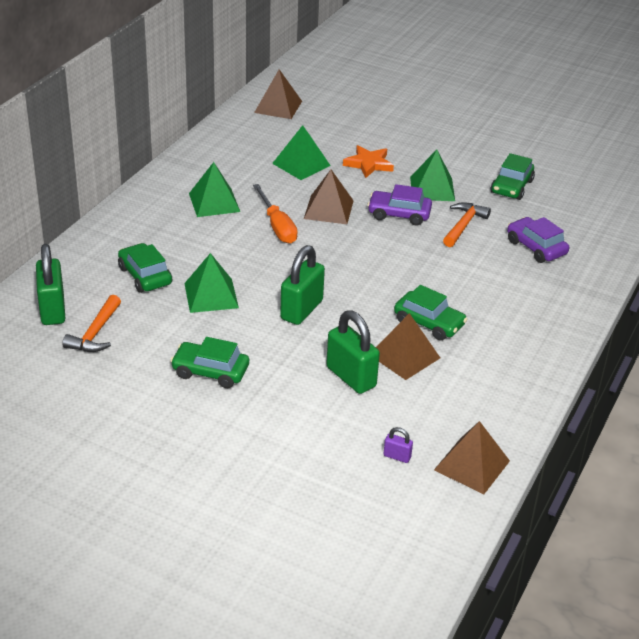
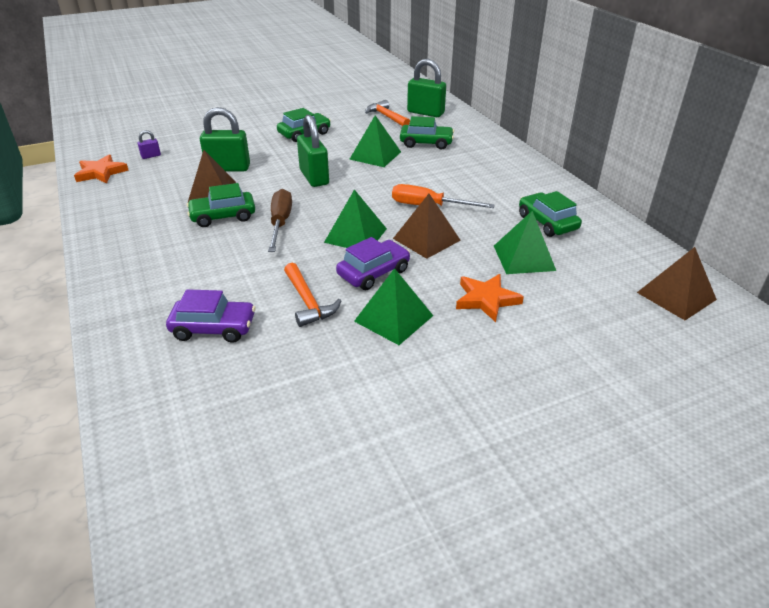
camera: 130 degrees right, 0 degrees up
(214, 202) = (496, 193): green pyramid -> green pyramid (356, 235)
(397, 287) = (280, 223): none -> brown screwdriver
(472, 465) = (101, 173): brown pyramid -> orange star
(511, 187) = (329, 385): green car -> green car (547, 222)

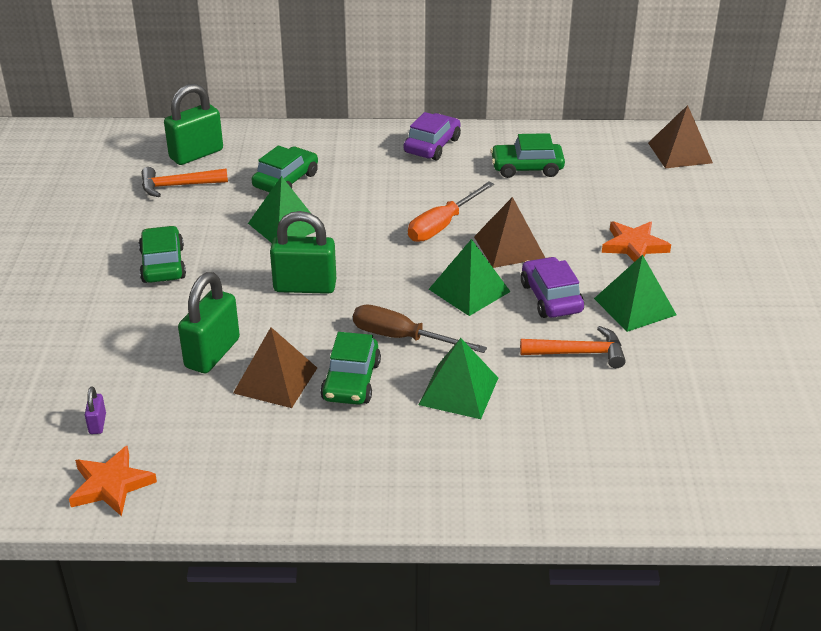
camera: 65 degrees left, 0 degrees up
(213, 328) = (591, 427): purple car -> purple car (432, 145)
(524, 258) = (579, 203): green pyramid -> green pyramid (458, 391)

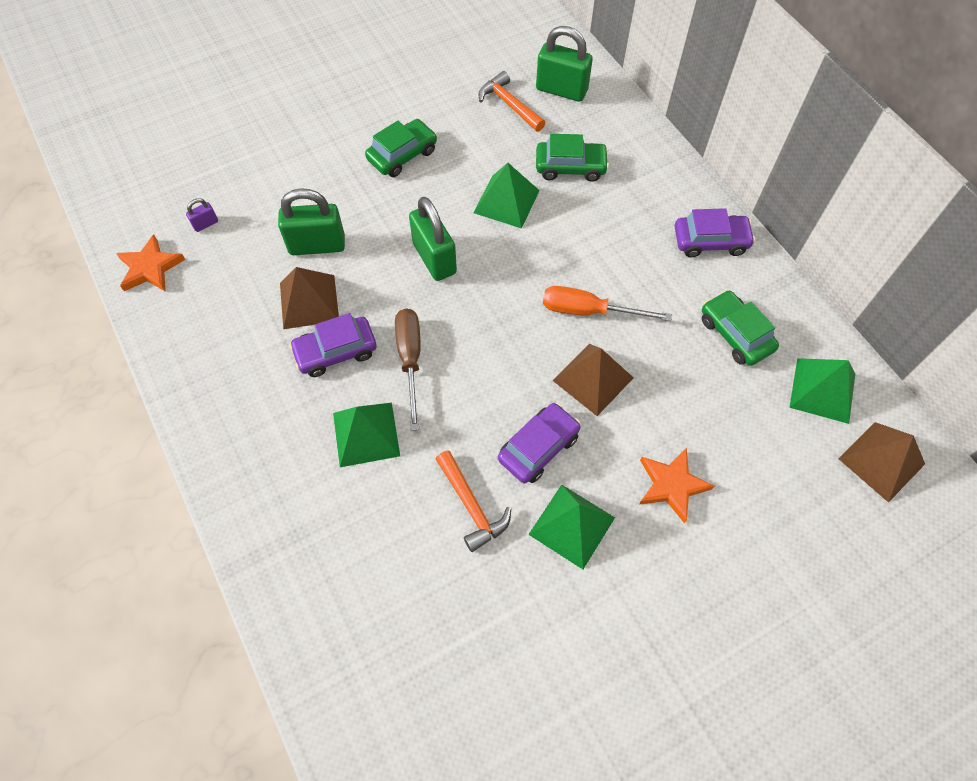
camera: 60 degrees right, 25 degrees up
(351, 381) = (336, 352): green car -> purple car
(469, 290) = (507, 378): green pyramid -> green pyramid (822, 390)

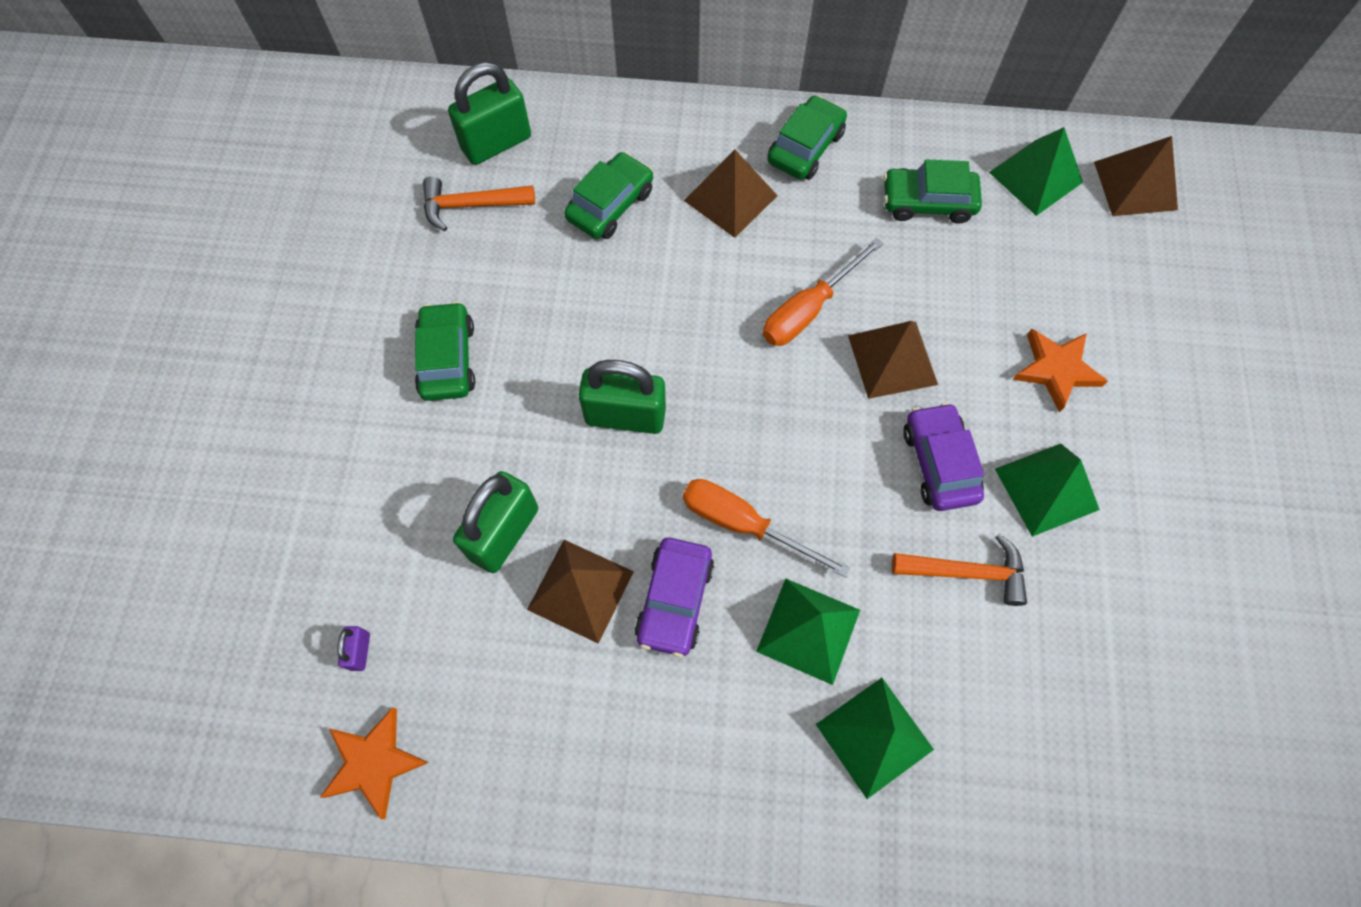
camera: 55 degrees left, 5 degrees up
(410, 360) = (744, 524): brown screwdriver -> orange screwdriver
(506, 201) = (605, 295): green pyramid -> green pyramid (874, 736)
(633, 223) = (730, 198): none -> brown pyramid
(710, 241) = (805, 147): purple car -> green car

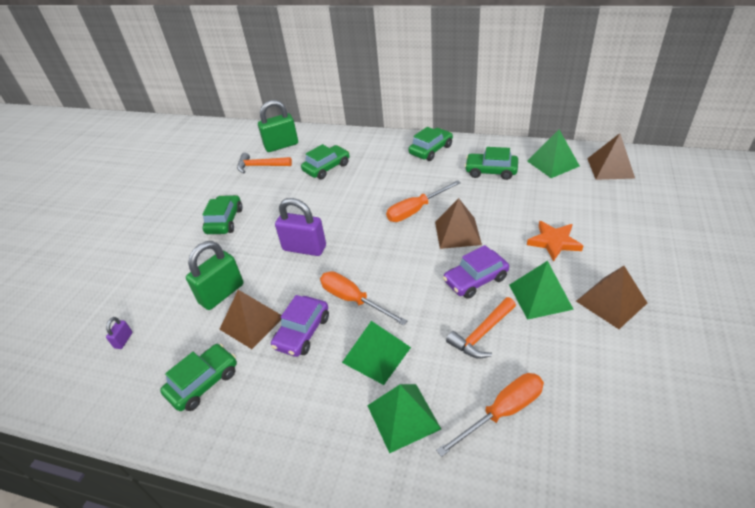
camera: 15 degrees right, 25 degrees down
(374, 762) = (104, 395): orange star -> none
(538, 717) = (203, 382): none -> green car
(625, 416) = (304, 248): green padlock -> purple padlock
(730, 198) = (387, 167): brown pyramid -> brown pyramid (611, 302)
(939, 463) = (475, 280): purple car -> purple car turned 120 degrees counterclockwise
(966, 572) = (482, 334): orange hammer -> orange hammer turned 120 degrees clockwise
(1017, 709) = (502, 412): none -> orange screwdriver

